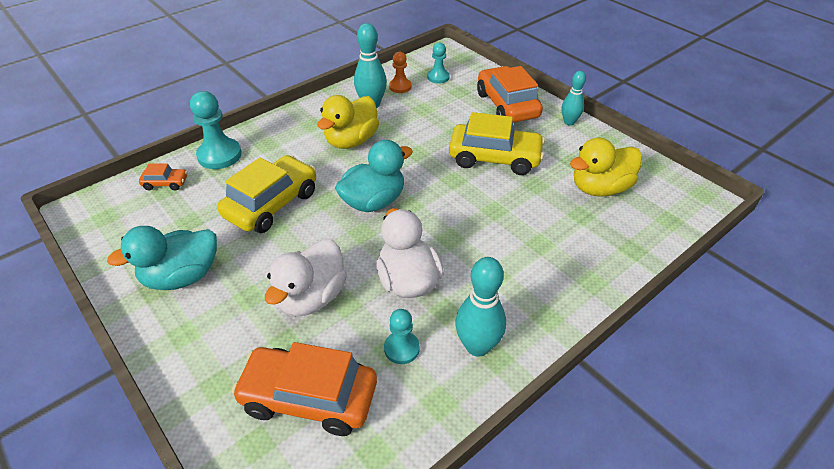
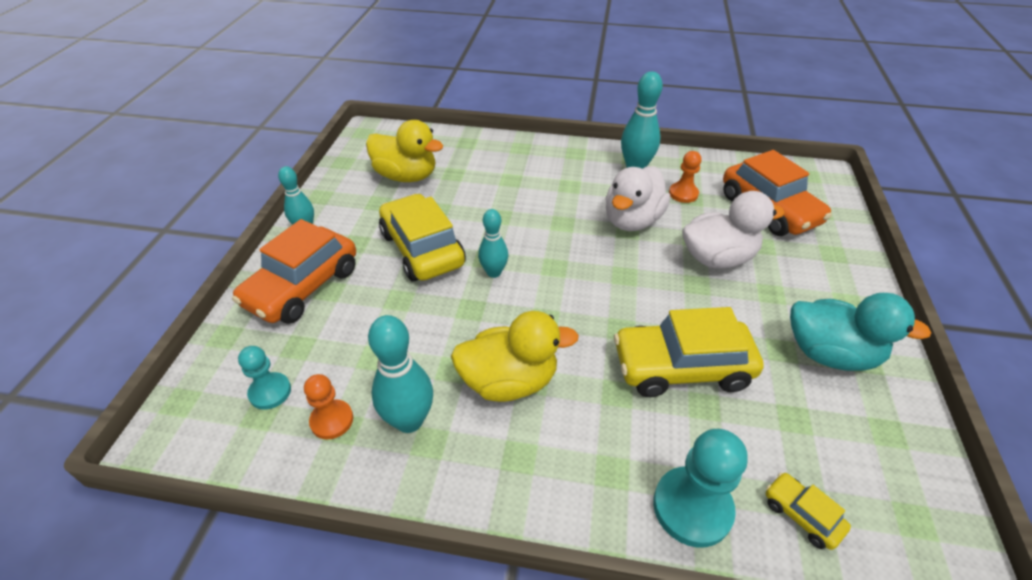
camera: 130 degrees left, 0 degrees up
(165, 183) = (801, 515): orange car -> yellow car
(374, 201) = (580, 292): turquoise duck -> none
(401, 348) = (683, 194): turquoise pawn -> orange pawn
(436, 176) = (494, 272): none -> turquoise bowling pin

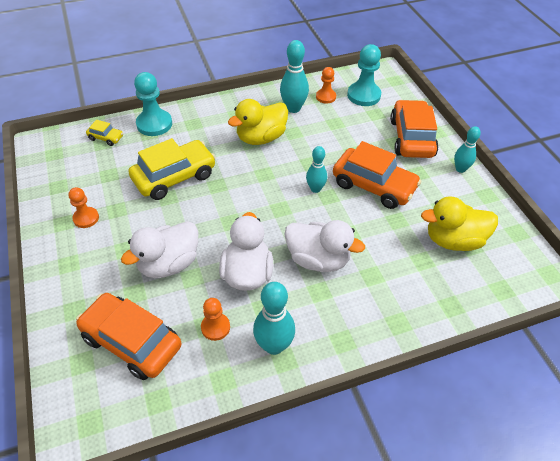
camera: 150 degrees right, 5 degrees up
(270, 392) = (363, 95): turquoise pawn -> turquoise pawn, size x1.65
(422, 249) = (373, 186): yellow car -> orange car
(551, 207) = (318, 259): none -> white duck
(829, 354) = (86, 218): turquoise duck -> orange pawn

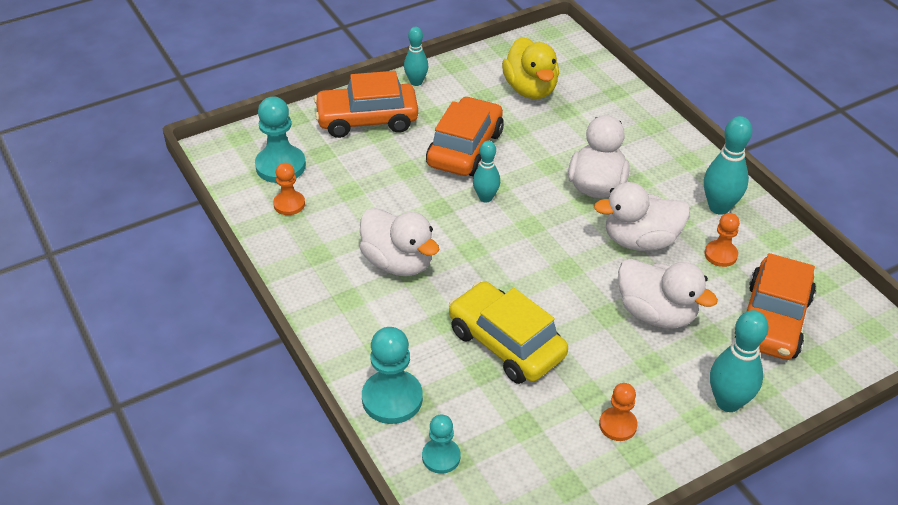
camera: 100 degrees left, 5 degrees down
(106, 138) = (441, 457): yellow car -> turquoise pawn
(261, 138) = (398, 262): yellow duck -> white duck
(293, 108) = (322, 236): turquoise bowling pin -> turquoise bowling pin (728, 402)

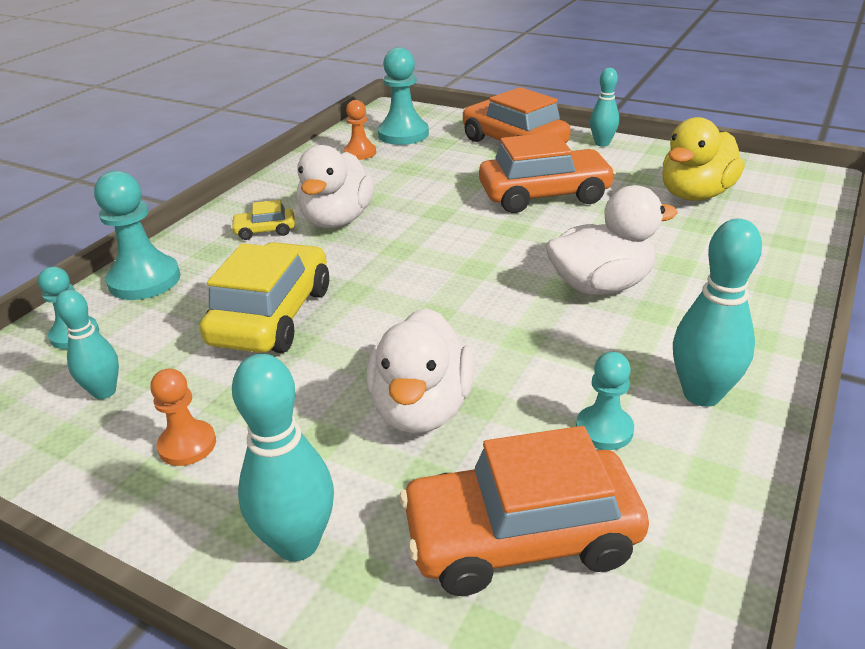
camera: 60 degrees right, 10 degrees down
(376, 307) = (265, 231): none -> yellow car
(485, 198) = (486, 229): turquoise bowling pin -> turquoise bowling pin (104, 392)
(640, 240) = (545, 349): white duck -> none
(720, 254) = (604, 429): orange pawn -> turquoise pawn

